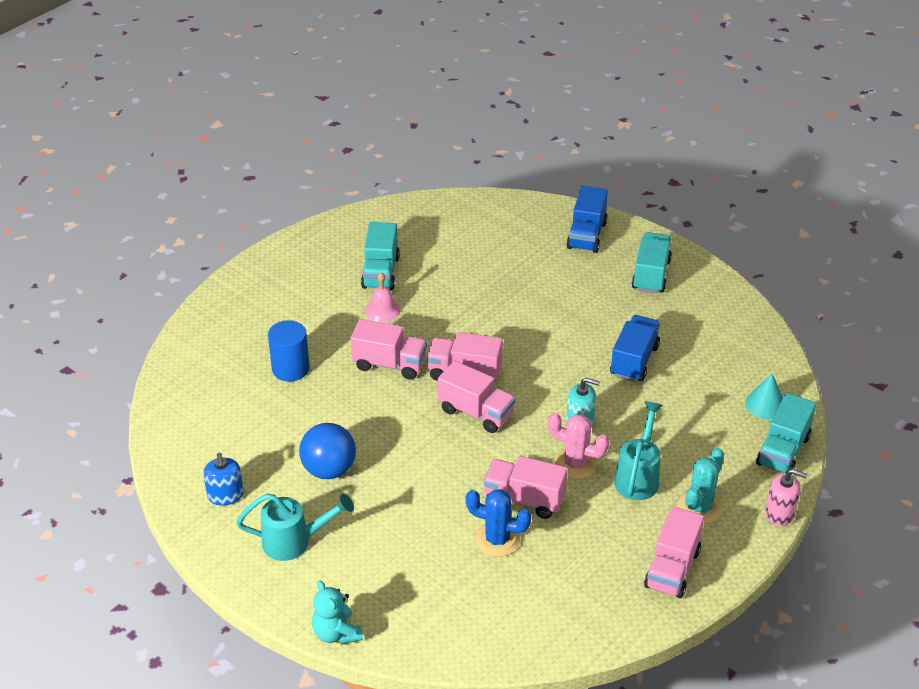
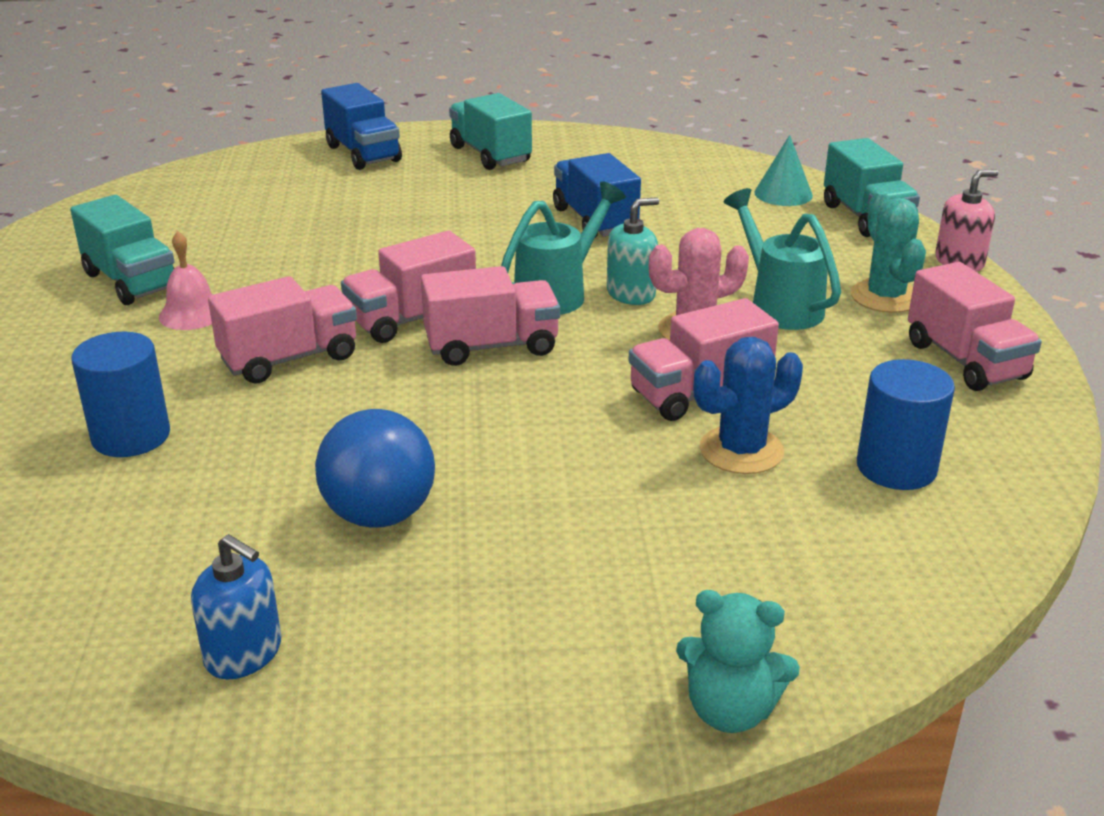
camera: 45 degrees left, 10 degrees down
(295, 542) = (466, 636): turquoise watering can -> turquoise watering can (558, 293)
(546, 594) = (896, 467): none -> blue cylinder

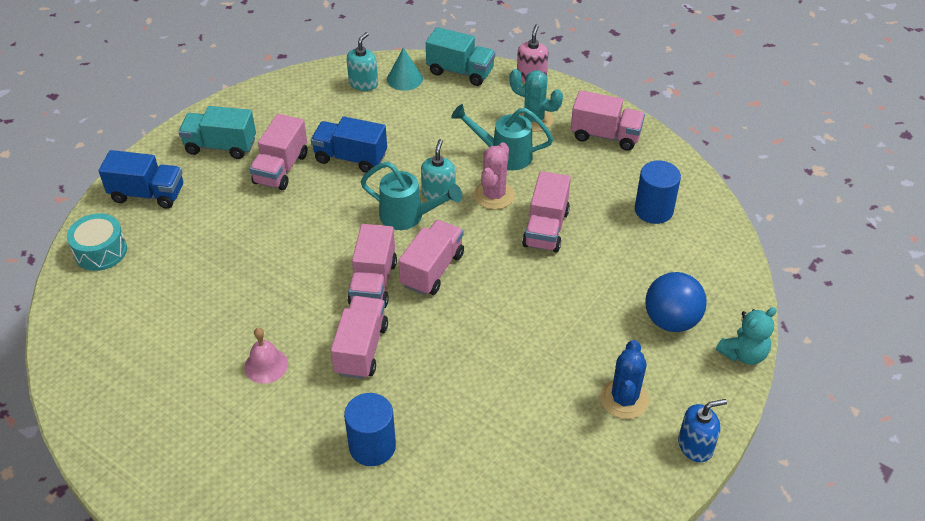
camera: 50 degrees left, 15 degrees up
(131, 281) = (194, 374): turquoise truck -> none
(243, 653) = (588, 481): blue soap dispenser -> blue soap dispenser (695, 446)
(251, 168) = (100, 251): none -> turquoise drum
(379, 515) = (532, 386): blue ball -> blue ball (671, 320)
(510, 194) = (281, 169): none -> pink truck
(558, 293) = (409, 217): turquoise watering can -> turquoise watering can turned 120 degrees clockwise
(727, 177) = (363, 83): none -> turquoise soap dispenser
(741, 450) = (599, 245): blue cactus -> blue cactus (624, 399)

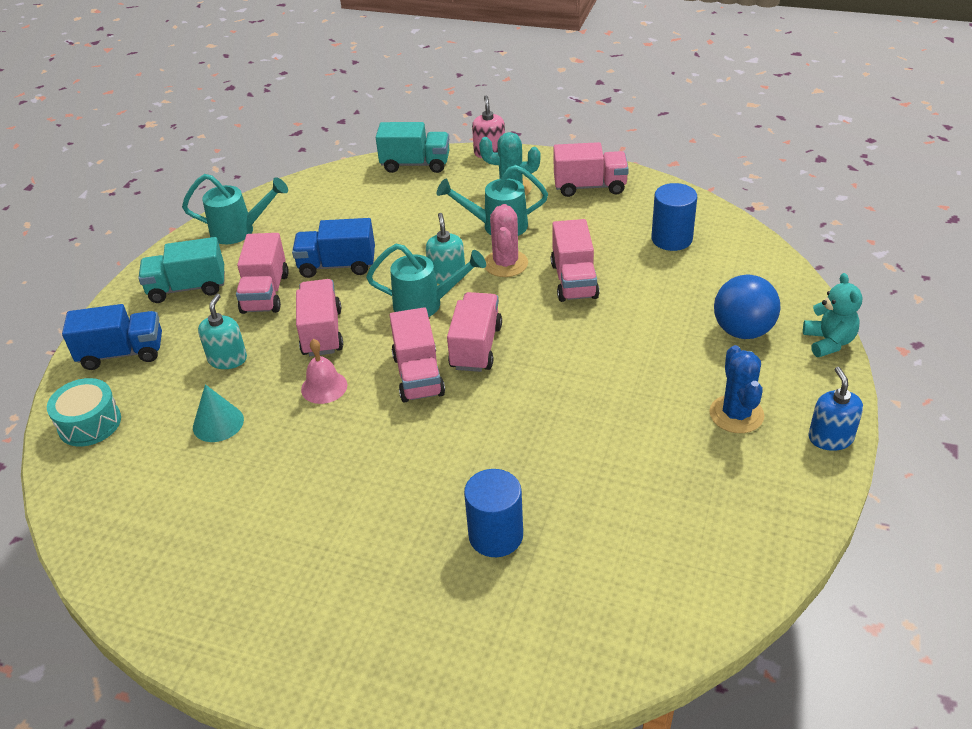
camera: 15 degrees left, 5 degrees down
(266, 365) = (336, 487): pink bell -> pink bell (324, 387)
(284, 101) = (240, 231): none -> turquoise watering can
(361, 349) = (436, 442): pink truck -> pink truck (322, 332)
(363, 83) = (319, 196): turquoise soap dispenser -> turquoise soap dispenser (227, 359)
(404, 79) = (360, 183): turquoise cone -> turquoise cone (218, 423)
(695, 446) = (830, 438): blue soap dispenser -> blue soap dispenser turned 60 degrees counterclockwise
(743, 354) = (828, 342): turquoise teddy bear -> turquoise teddy bear turned 45 degrees counterclockwise

